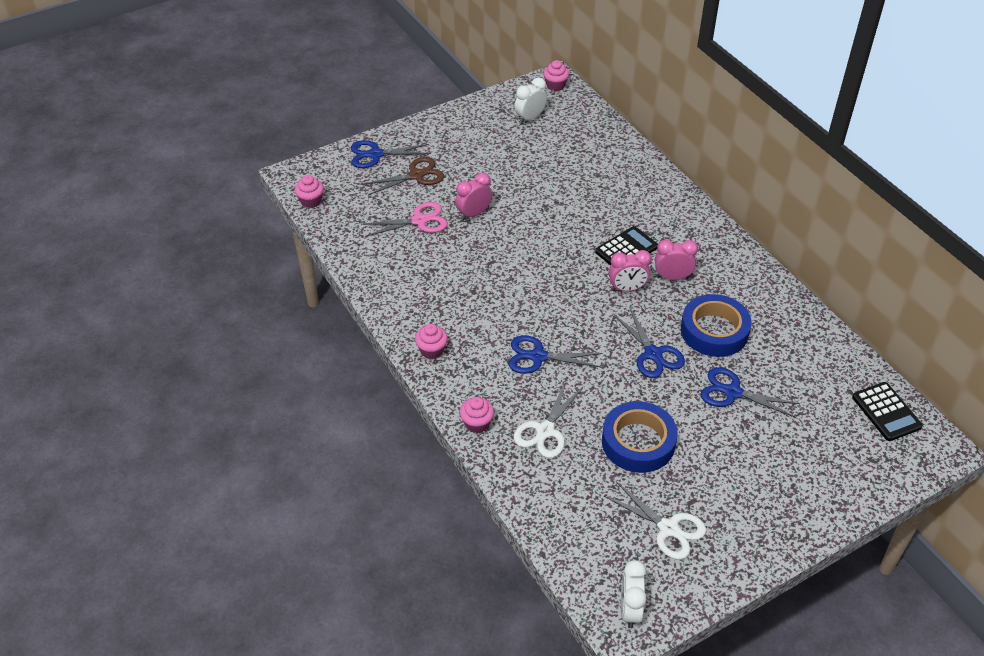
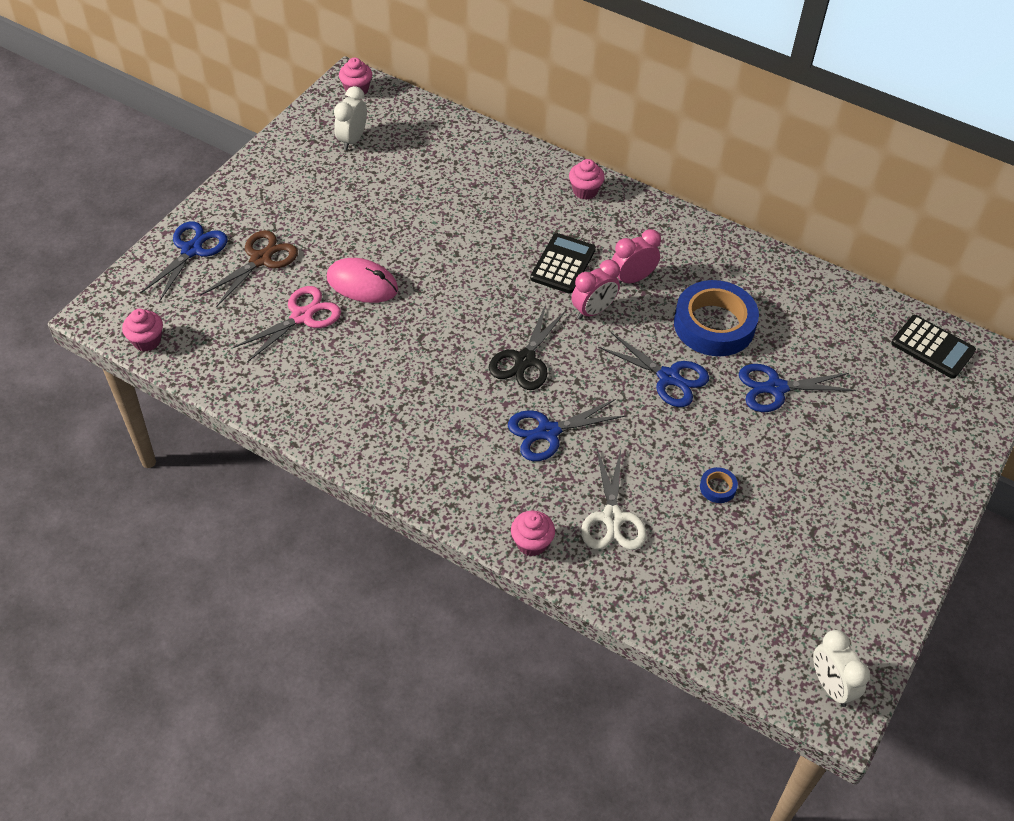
camera: 30 degrees left, 5 degrees up
(375, 154) = (191, 250): blue scissors -> blue scissors turned 150 degrees clockwise
(432, 350) = (422, 475): pink cupcake -> pink cupcake (585, 191)
(473, 214) = (362, 284): pink clock -> pink mouse
(554, 303) = (525, 360): none -> black scissors
(638, 442) = (717, 487): blue tape -> blue tape, size x0.41
(668, 528) = (810, 573): white scissors -> none

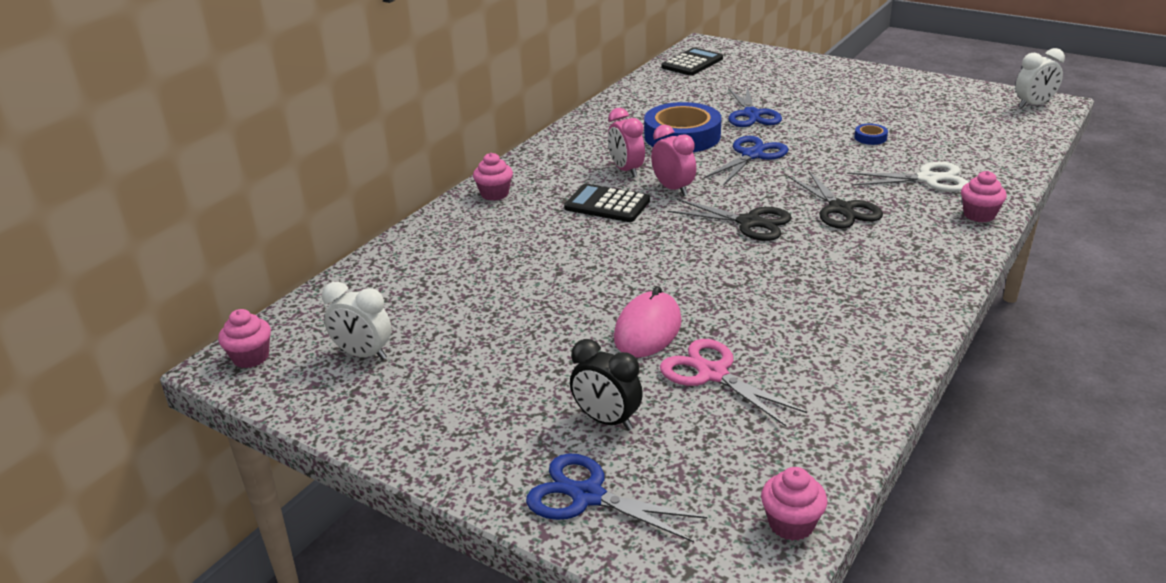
camera: 85 degrees left, 20 degrees down
(260, 259) = (606, 420): brown scissors -> black clock
(548, 432) = (840, 209): blue scissors -> black scissors

